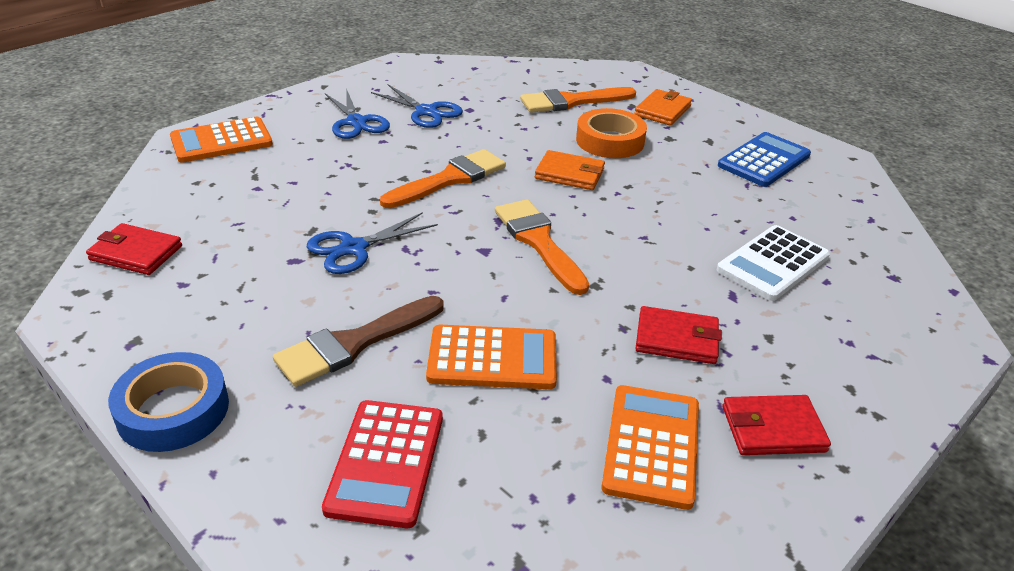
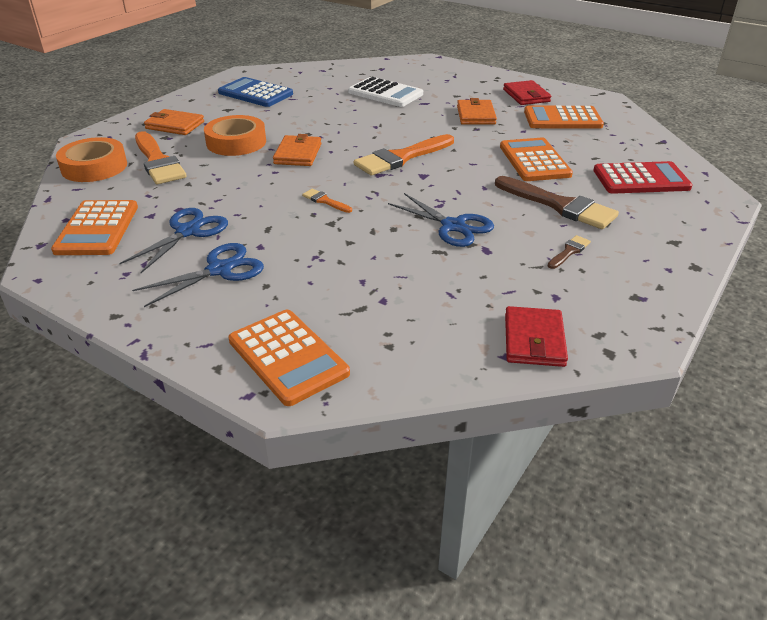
camera: 100 degrees left, 0 degrees up
(173, 410) = (678, 256): blue tape -> none
(250, 318) = (569, 251): none -> brown brush
(449, 179) = (325, 201): orange brush -> orange brush, size x0.46
(452, 78) = (97, 229): none -> orange calculator
(569, 75) = (94, 167): none -> orange tape
(677, 339) = (475, 115): red wallet -> orange wallet

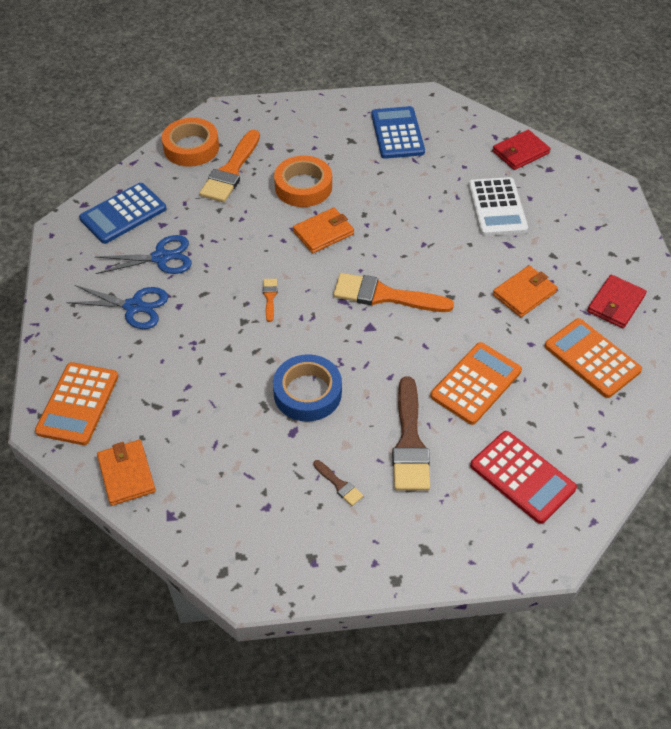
camera: 50 degrees right, 15 degrees up
(97, 229) = (123, 214): orange calculator -> blue calculator
(174, 125) = (292, 135): orange wallet -> orange wallet (126, 474)
(453, 226) = (307, 393): blue scissors -> blue tape
(534, 340) = (201, 521): red wallet -> red wallet (520, 152)
(569, 251) = (339, 484): brown brush -> brown brush turned 45 degrees clockwise

